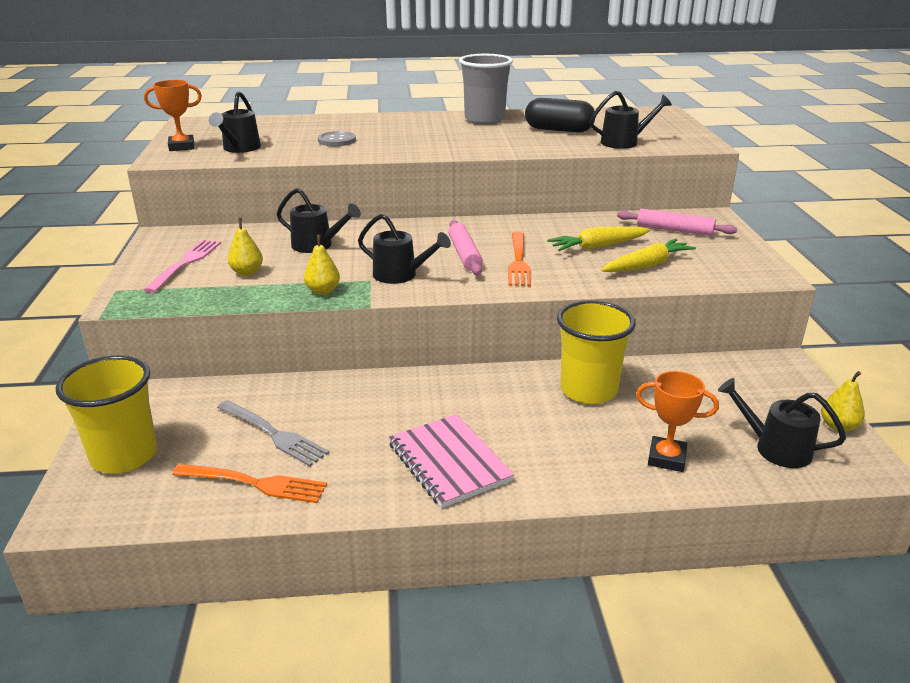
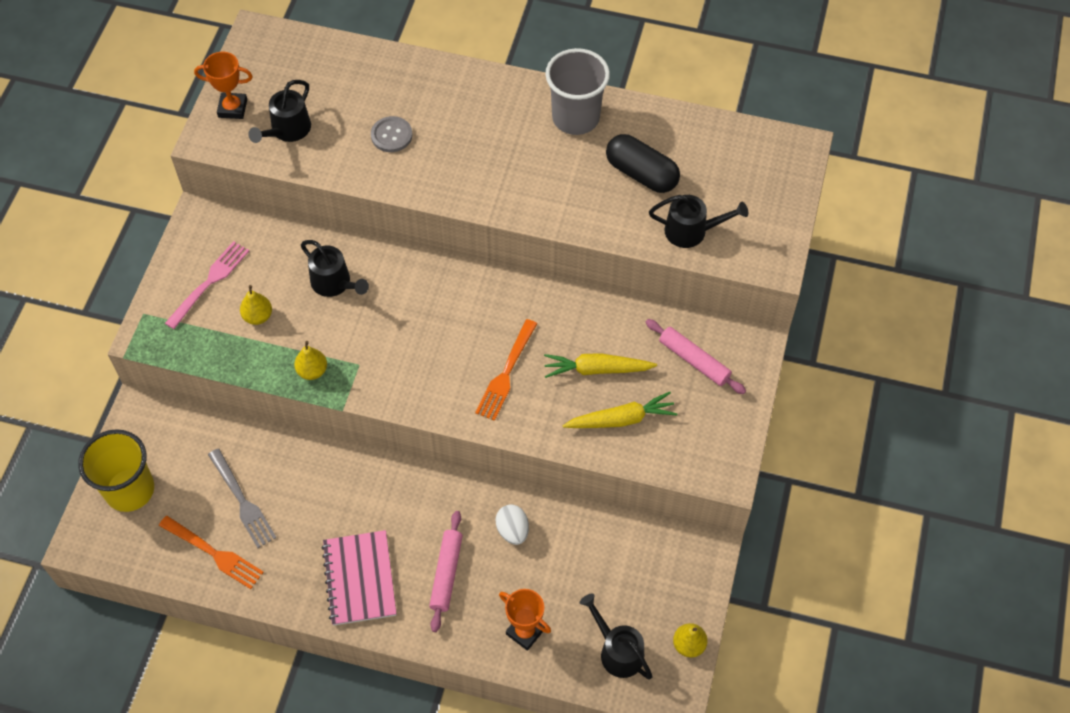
camera: 20 degrees right, 30 degrees up
(401, 275) = (389, 365): black watering can -> none
(464, 254) = (463, 344): pink rolling pin -> pink rolling pin (446, 574)
(588, 390) = (512, 530): yellow cup -> white egg

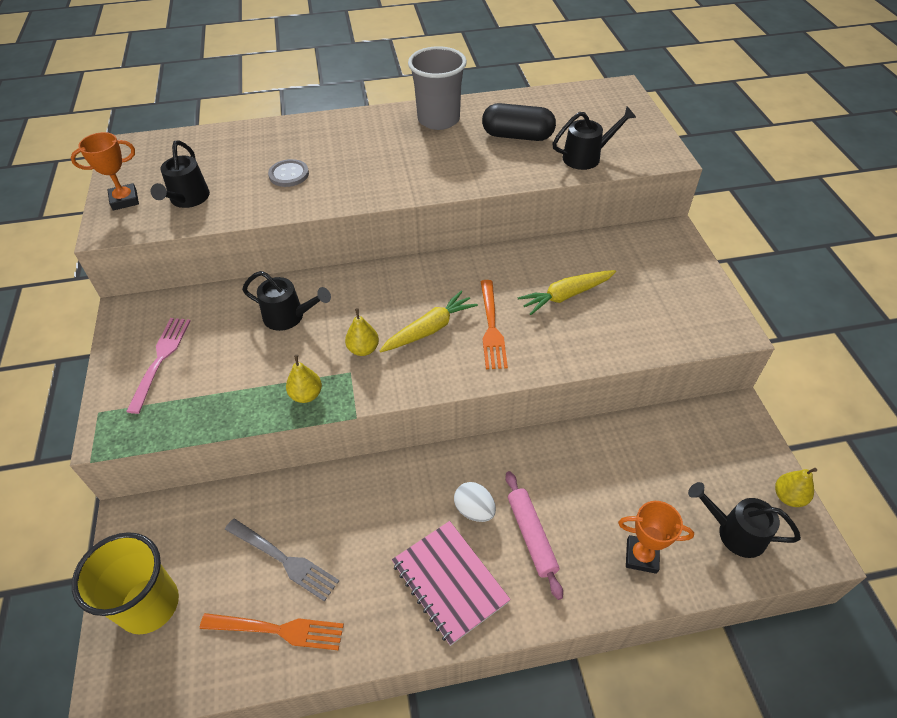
camera: 25 degrees left, 10 degrees down
(258, 316) = (225, 370): yellow pear -> yellow pear (363, 349)
(512, 530) = (565, 468): white egg -> white egg (474, 510)
(621, 419) = (615, 324): yellow carrot -> yellow carrot (429, 329)
(694, 360) = (637, 260): pink rolling pin -> none

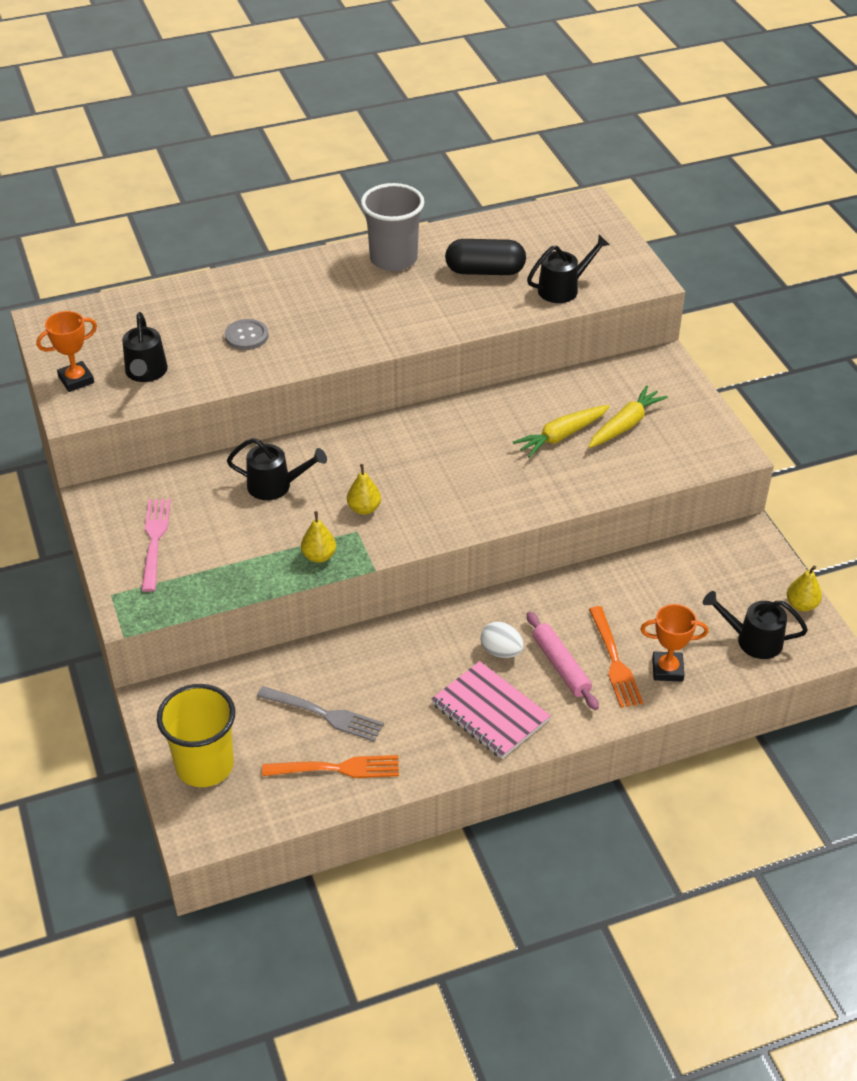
camera: 10 degrees left, 5 degrees down
(429, 329) = (427, 483): yellow carrot -> yellow carrot (625, 425)
(491, 327) = (490, 474): orange fork -> orange fork (614, 660)

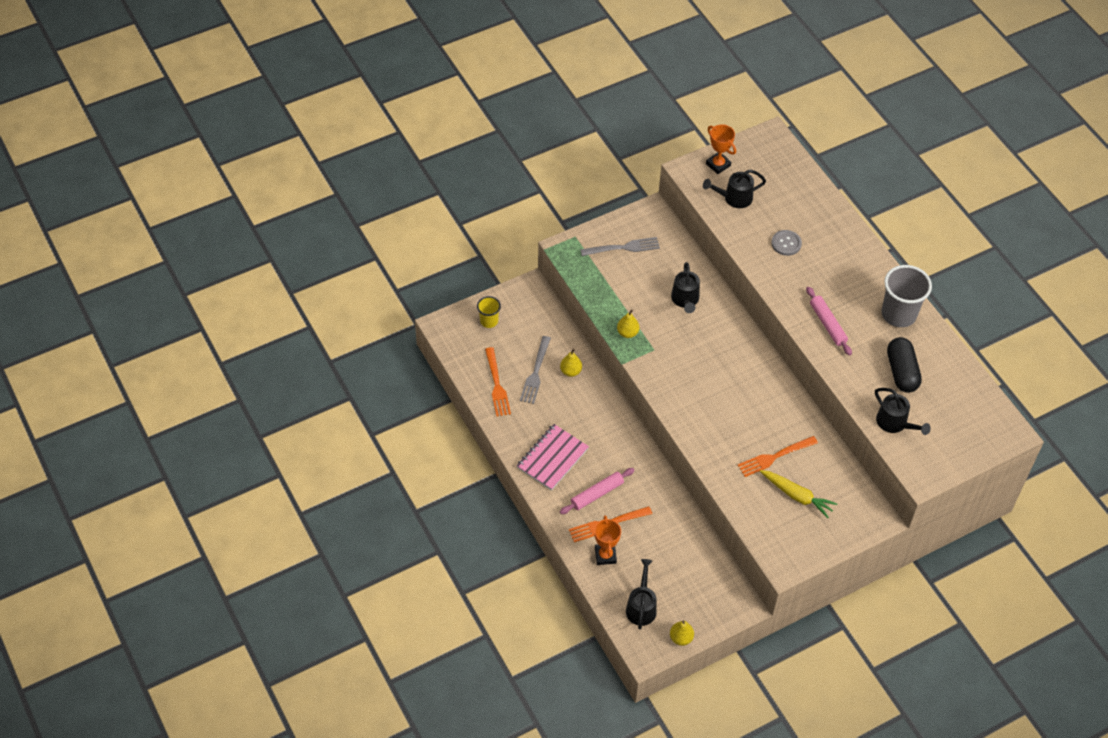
camera: 80 degrees right, 10 degrees up
(155, 540) = (623, 248): pink fork -> grey fork
(205, 765) = (489, 321): yellow cup -> yellow cup, size x0.54
(364, 508) = (675, 350): yellow pear -> yellow pear (570, 371)
(395, 320) = (827, 324): none -> pink rolling pin
(501, 651) = (603, 459): white egg -> none
(561, 436) = (775, 457): yellow carrot -> orange fork

